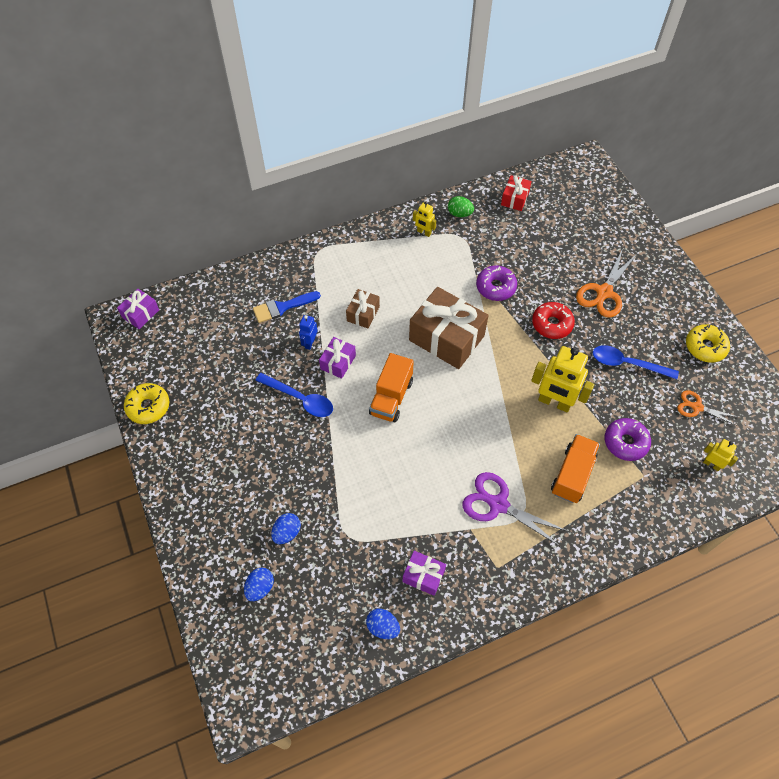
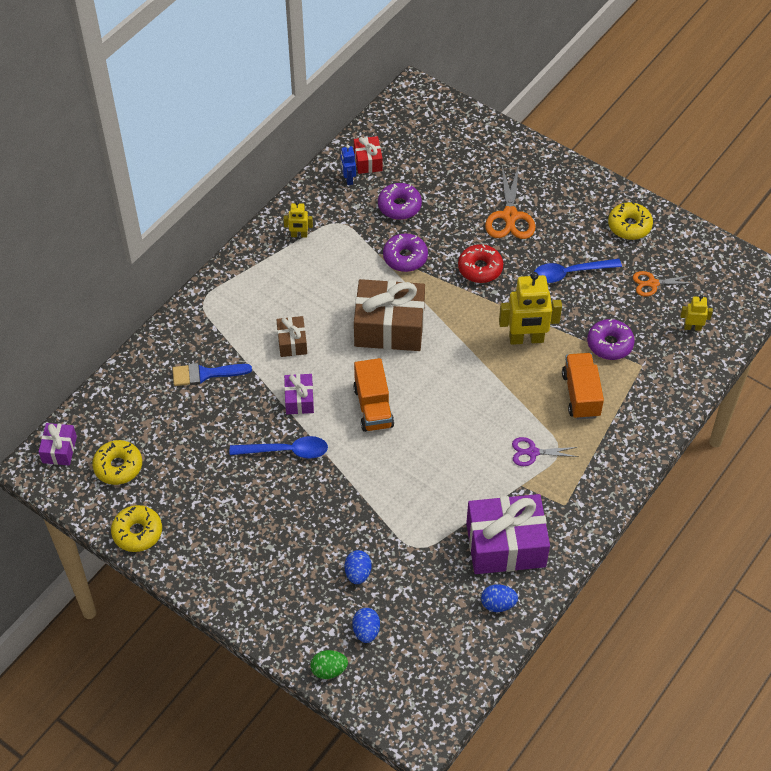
camera: 30 degrees left, 5 degrees down
(171, 348) = (118, 466): none -> yellow donut
(282, 307) = (205, 374): blue brush -> blue brush turned 45 degrees clockwise
(310, 343) = (258, 395): blue robot -> blue robot (348, 179)
(423, 576) = (505, 545): purple gift -> purple gift, size x2.02
(459, 214) = (322, 200): green egg -> green egg (329, 670)
(498, 504) = (532, 452): purple scissors -> purple scissors, size x0.61
(517, 244) = (399, 206): none -> purple donut

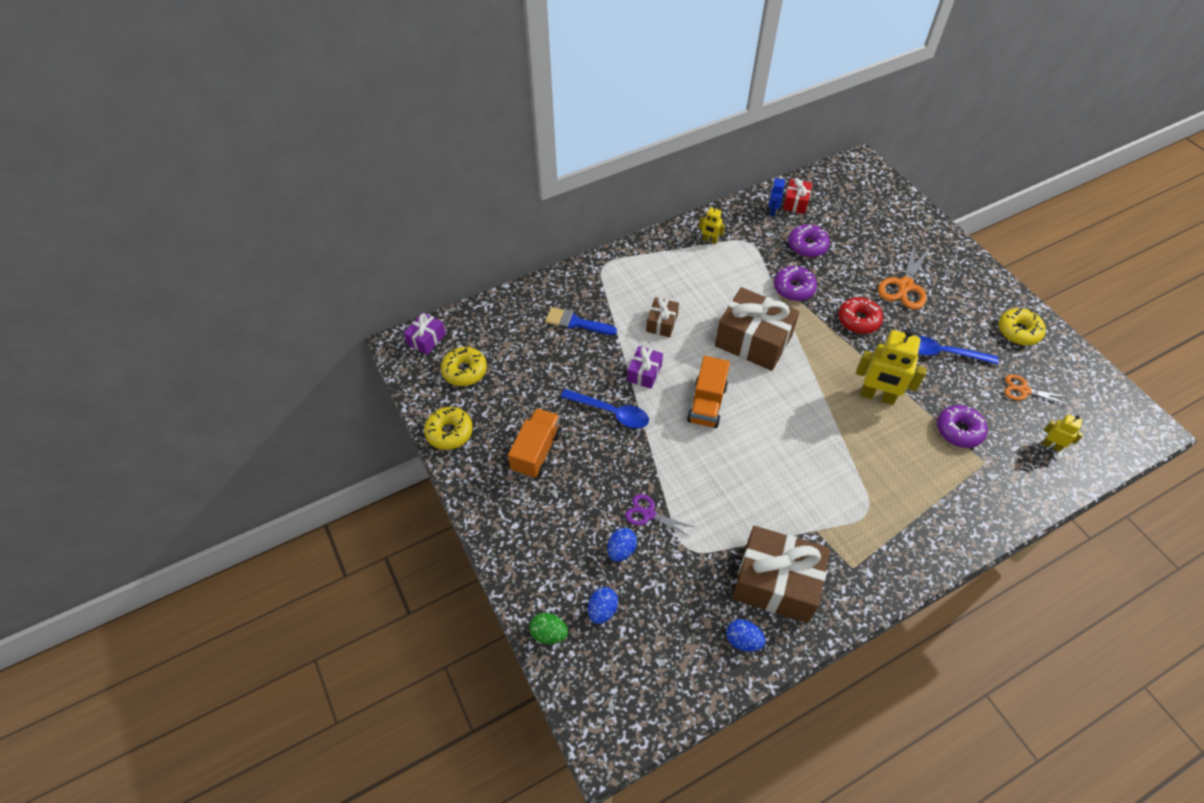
camera: 25 degrees right, 0 degrees up
(505, 545) = (776, 583): purple gift -> brown gift
(532, 452) = (840, 503): purple scissors -> purple scissors (648, 514)
(581, 395) = (911, 467): orange truck -> orange truck (536, 451)

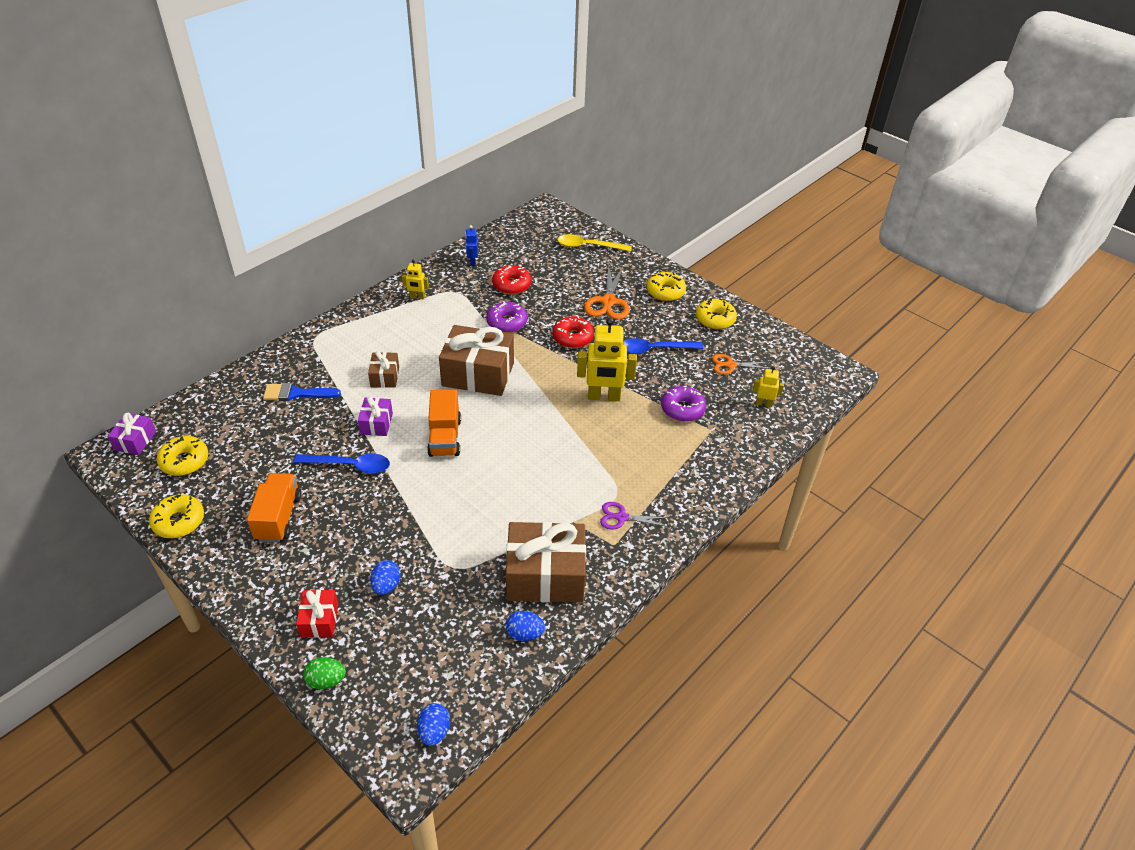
camera: 20 degrees left, 10 degrees down
(602, 610) = (378, 644): blue egg -> blue egg (434, 731)
(648, 514) = (407, 546): purple scissors -> purple scissors (621, 517)
(795, 202) = (493, 251): red gift -> red gift (319, 620)
(807, 246) = (511, 285): purple donut -> red donut
(897, 215) = (588, 246): none -> yellow spoon
(970, 287) = (665, 292): none -> yellow donut

